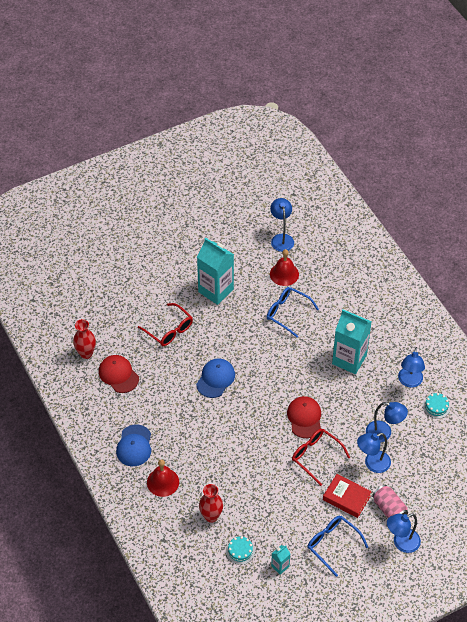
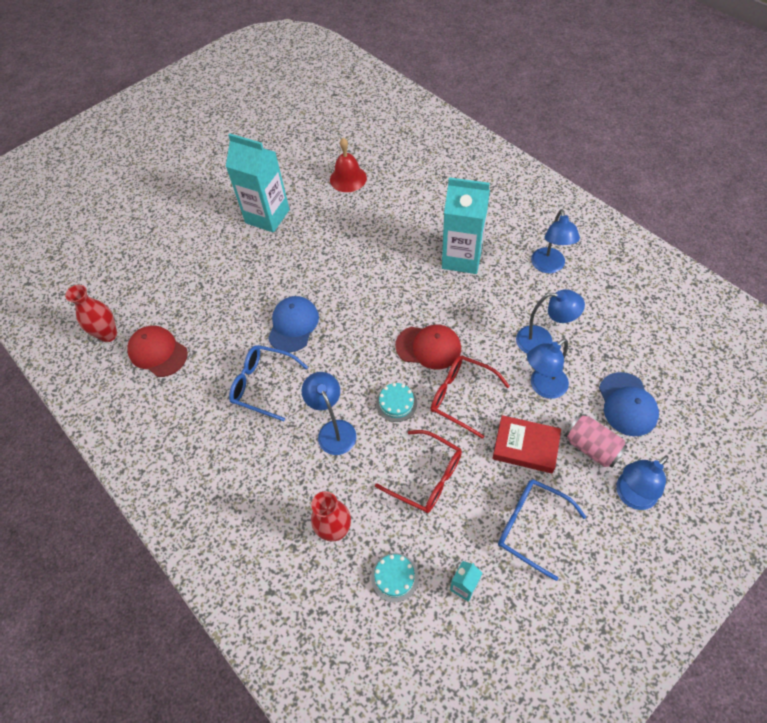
camera: 10 degrees left, 5 degrees up
(134, 446) = (197, 449): blue cap -> blue cap (627, 404)
(163, 482) = (250, 494): red bell -> none
(169, 330) = (217, 277): red glasses -> red glasses (426, 477)
(281, 238) = (333, 142): blue lamp -> blue lamp (334, 430)
(287, 313) = (366, 221): blue glasses -> blue glasses (263, 385)
(304, 418) = (428, 347): red cap -> red cap turned 120 degrees clockwise
(436, 406) = (596, 289): turquoise cake -> turquoise cake (396, 403)

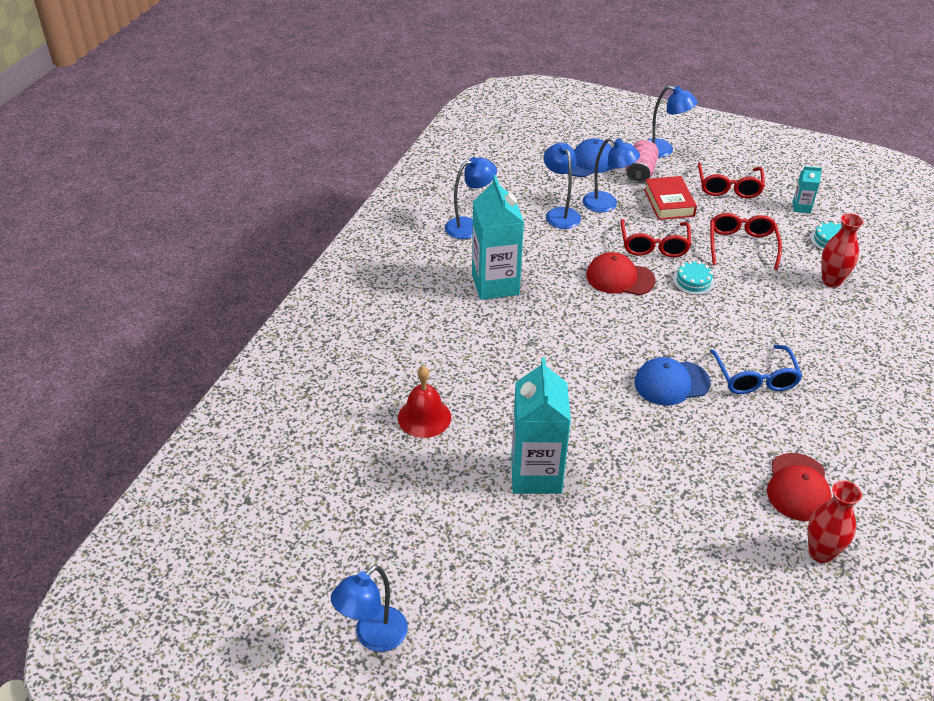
camera: 120 degrees left, 15 degrees down
(334, 430) = (753, 311): blue lamp -> blue lamp (373, 637)
(428, 347) = (620, 278): red cap -> red cap turned 60 degrees counterclockwise
(532, 527) = (728, 187): blue glasses -> red glasses

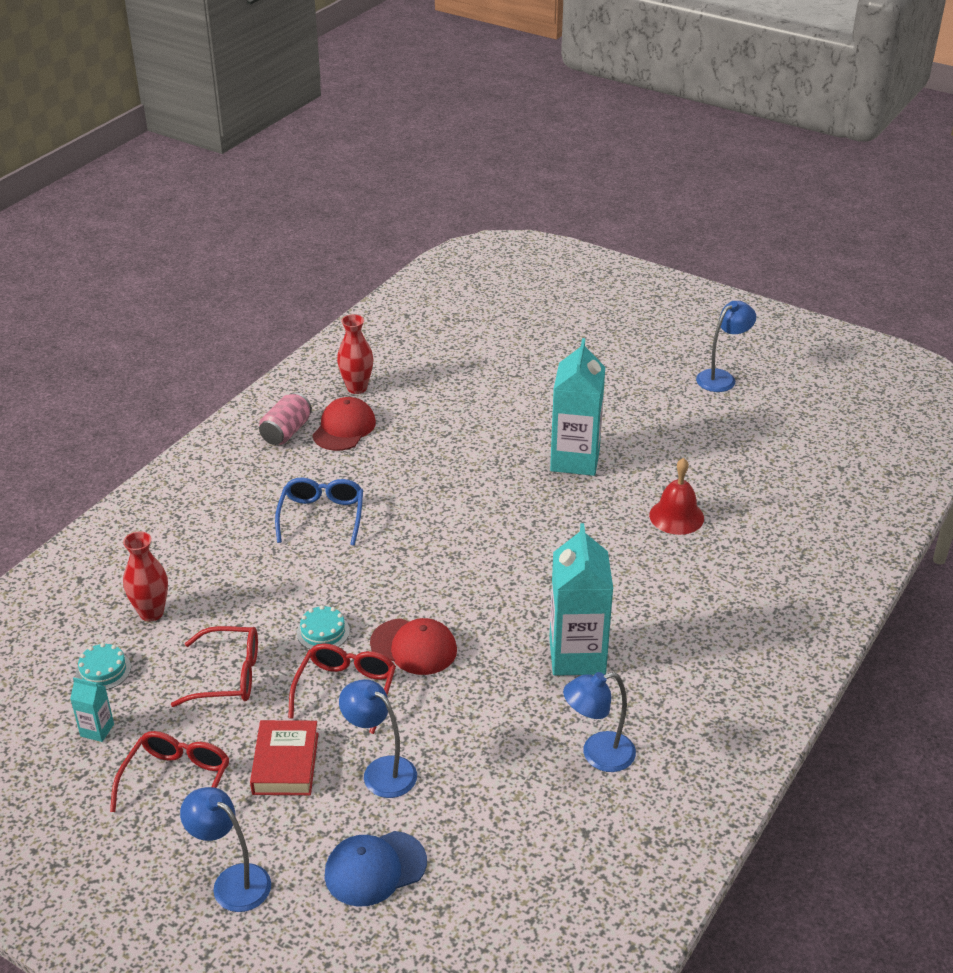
camera: 170 degrees left, 5 degrees down
(560, 213) = (457, 762): blue lamp -> none
(640, 172) = (298, 833): pink can -> pink can (286, 432)
(671, 383) = (412, 521): blue cap -> none
(741, 246) = (228, 676): red glasses -> red glasses turned 105 degrees counterclockwise

